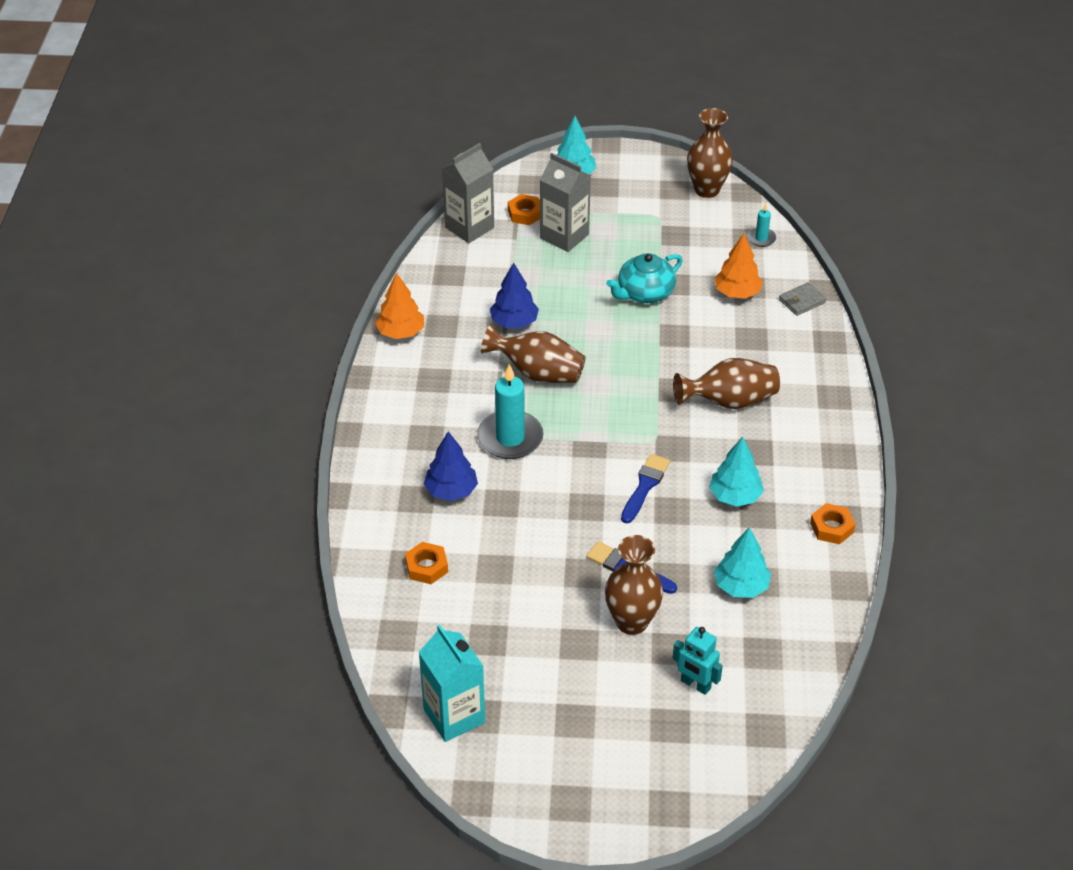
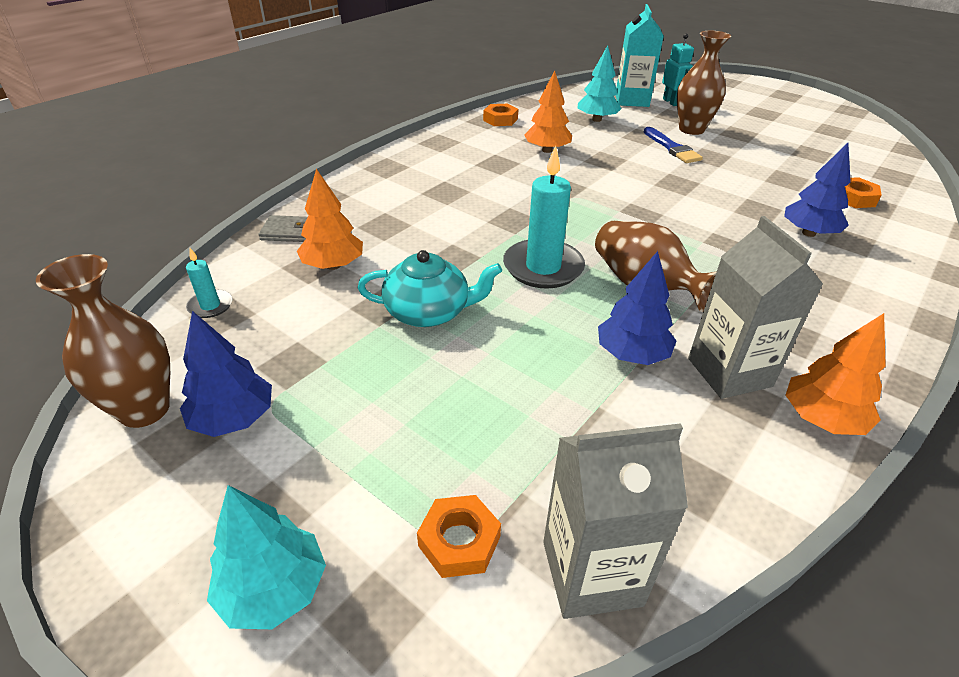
camera: 145 degrees left, 5 degrees down
(454, 716) = (854, 135): turquoise carton -> turquoise carton (632, 100)
(510, 438) = (719, 247): turquoise candle -> turquoise candle (543, 267)
(564, 236) = (440, 449): grey carton -> grey carton (729, 372)
(645, 486) = (613, 177): blue brush -> none
(664, 205) = (234, 419): none -> blue tree
(729, 401) = (474, 194): brown vase -> none
(735, 496) = (547, 150): turquoise tree -> orange tree

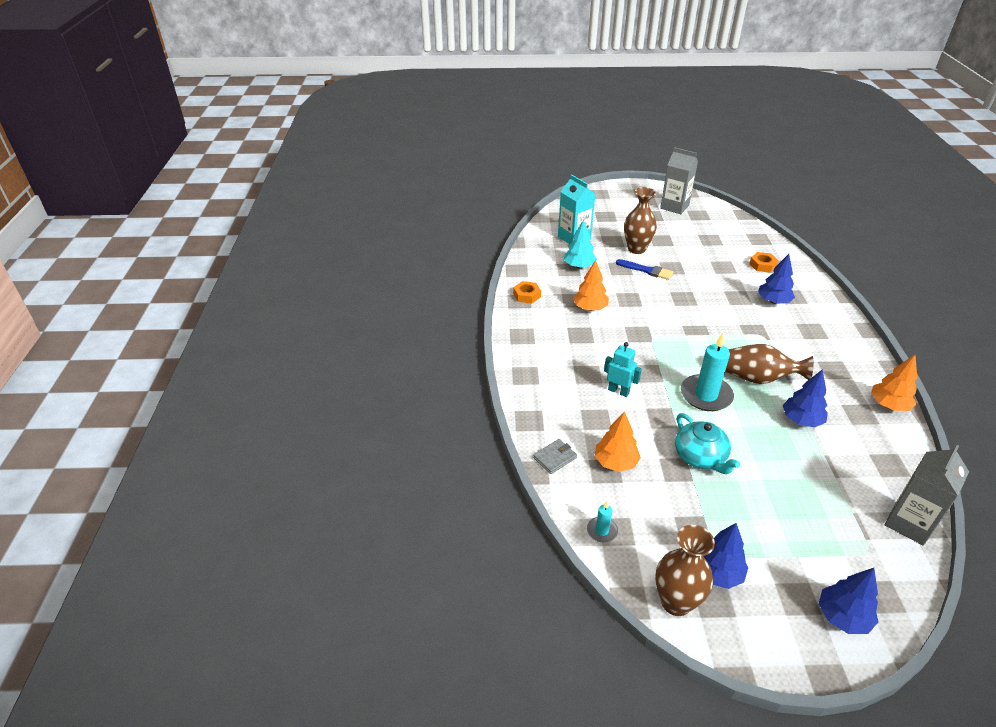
camera: 40 degrees left, 0 degrees up
(273, 589) = (842, 617): turquoise tree -> blue tree
(428, 312) = (700, 457): turquoise teapot -> turquoise teapot turned 105 degrees clockwise
(459, 541) = (863, 548): orange nut -> none
(671, 102) = (596, 229): turquoise robot -> turquoise robot (618, 391)
(729, 372) = (840, 404): grey carton -> grey carton (674, 207)

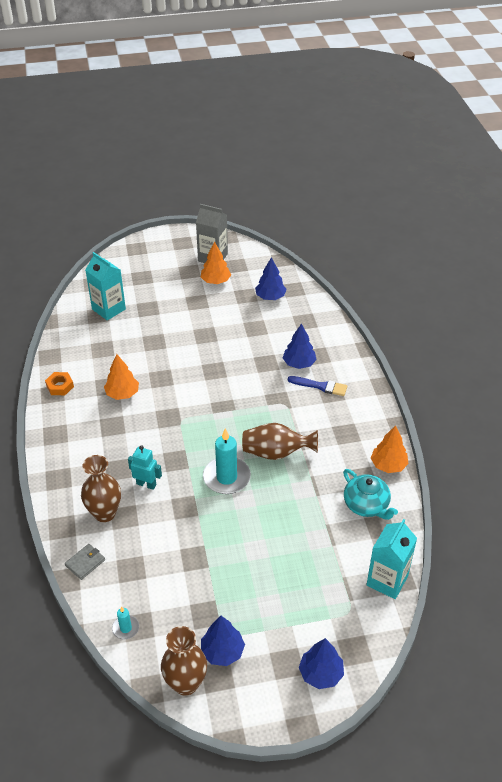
camera: 10 degrees left, 5 degrees up
(579, 266) = (113, 344): turquoise tree -> none
(615, 462) = (140, 559): orange tree -> orange tree (215, 281)
(636, 249) = (171, 316): brown vase -> brown vase (105, 513)
(647, 270) = (180, 341): blue brush -> blue brush (320, 386)
(700, 457) = (217, 542): turquoise teapot -> turquoise teapot (366, 505)
(762, 265) = (293, 321): orange nut -> none
(801, 420) = (310, 492): blue tree -> blue tree (270, 297)
(909, 523) = (387, 580): grey carton -> turquoise carton

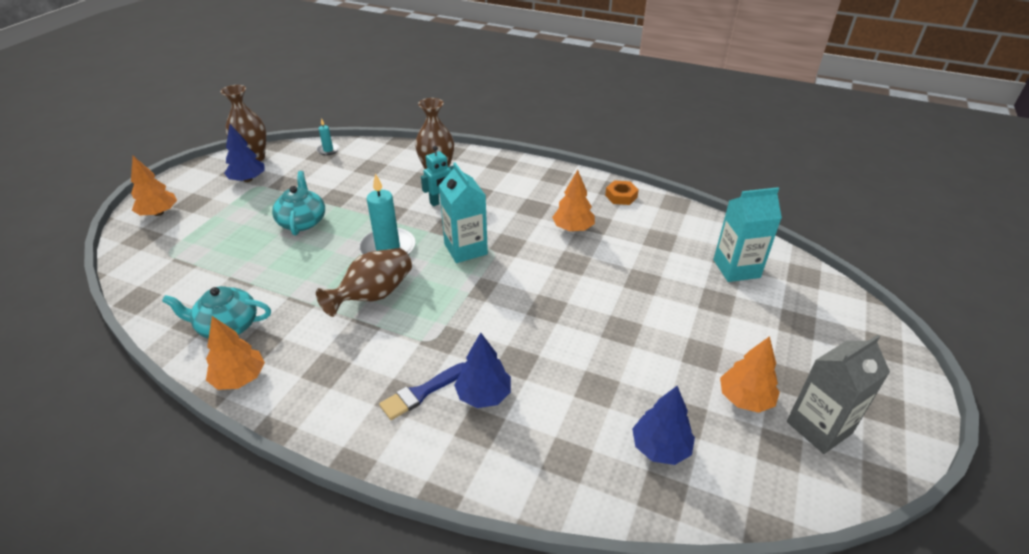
camera: 125 degrees right, 5 degrees down
(85, 563) = (403, 151): grey wallet -> none
(242, 554) = (302, 221): none -> turquoise teapot
(320, 673) = (159, 213): blue tree -> orange tree
(387, 580) = (149, 290): turquoise carton -> turquoise carton (465, 249)

